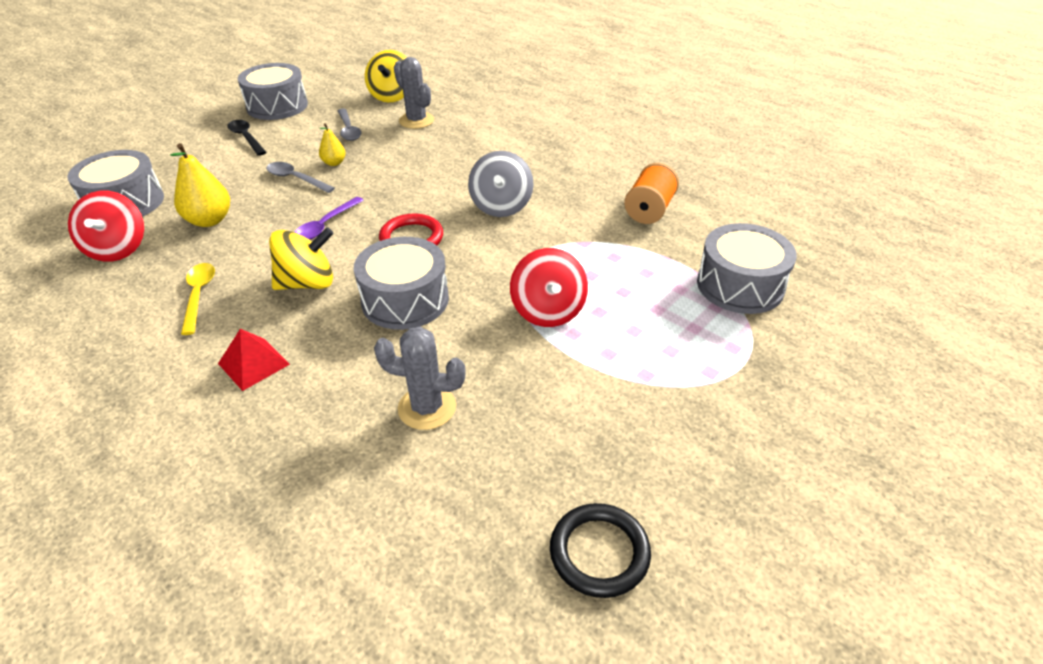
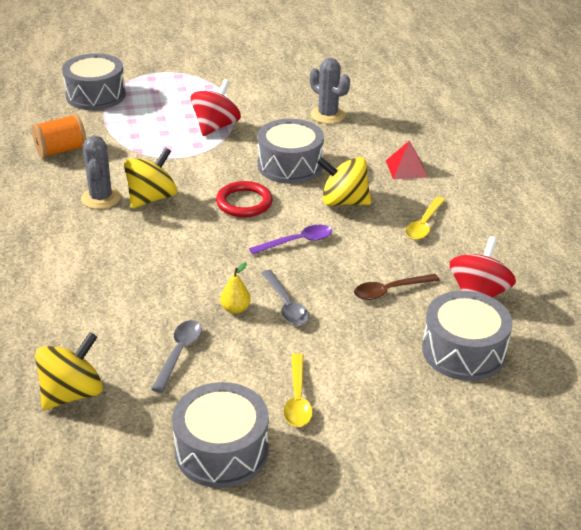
camera: 145 degrees left, 5 degrees down
(209, 220) = (390, 290): yellow pear -> brown spoon
(246, 138) = (297, 398): black spoon -> yellow spoon
(416, 121) = (97, 331): grey cactus -> grey cactus (101, 198)
(501, 206) = (151, 198): grey spinning top -> yellow spinning top
(599, 552) = (305, 56): black ring -> none

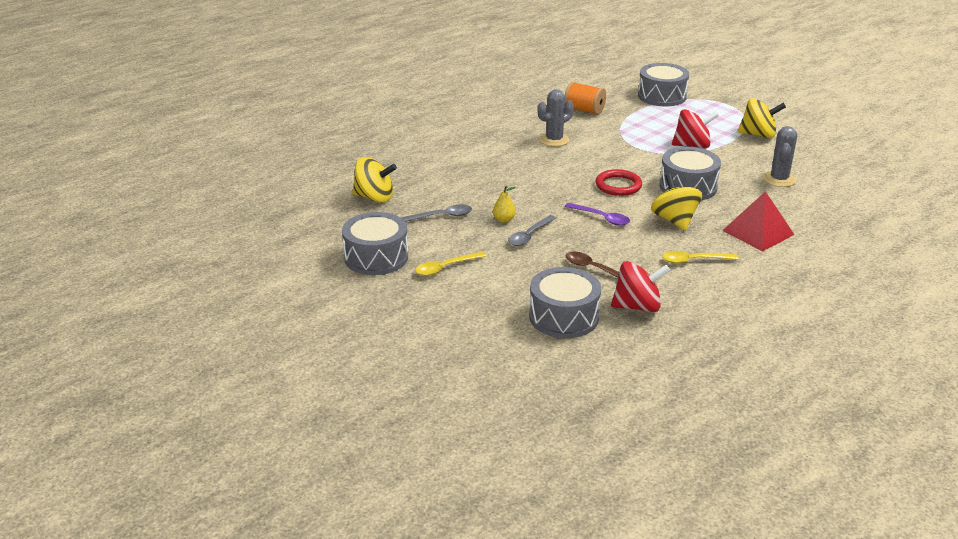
camera: 60 degrees right, 5 degrees down
(151, 198) = (577, 155): yellow spinning top -> yellow spinning top (758, 135)
(406, 168) = (758, 232): red pyramid -> red pyramid, size x1.52

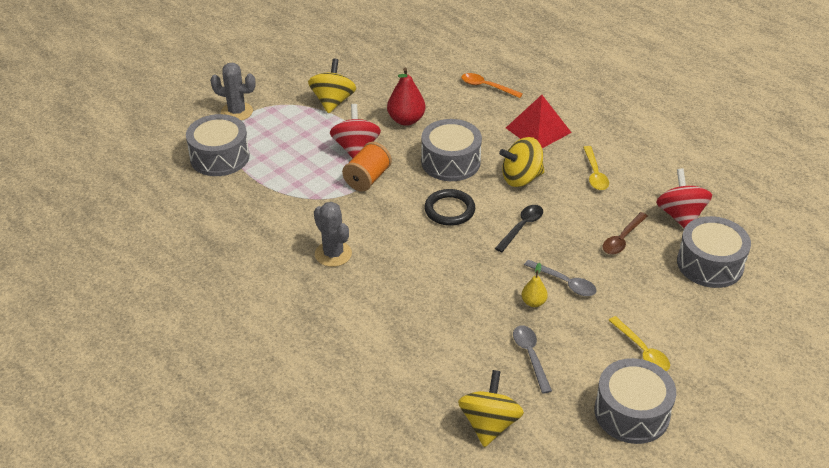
camera: 90 degrees left, 10 degrees up
(584, 110) = (250, 223): orange spool -> orange spool (367, 178)
(601, 218) = (522, 227): purple spoon -> black spoon
(618, 185) = (449, 210): red ring -> black ring
(744, 166) = (406, 120): none -> red pear
(779, 179) = (434, 103): grey cactus -> grey cactus (237, 112)
(822, 207) = (487, 87): none -> orange spoon

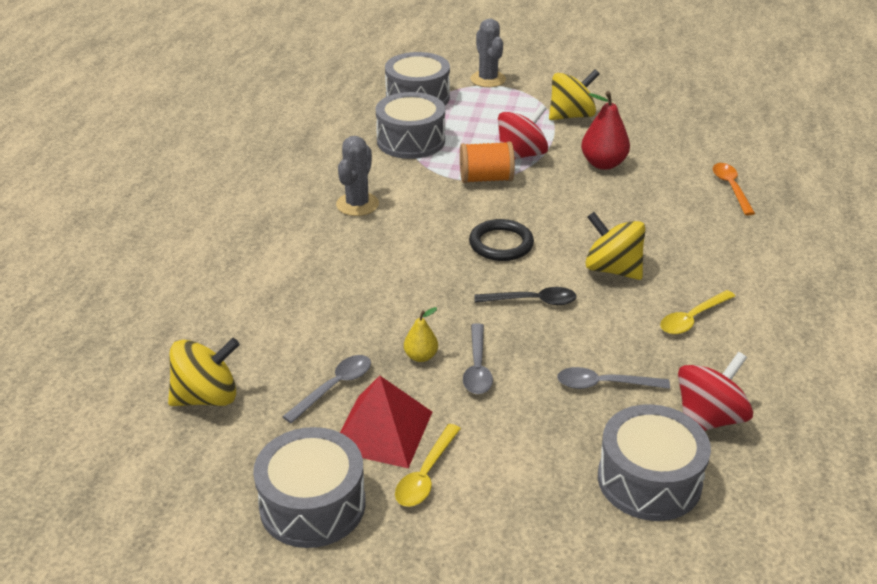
camera: 55 degrees right, 5 degrees down
(450, 162) = (576, 215): grey drum -> grey drum (411, 141)
(538, 130) = (710, 249): red pyramid -> red pyramid (382, 430)
(622, 239) = (604, 384): brown spoon -> grey spoon

